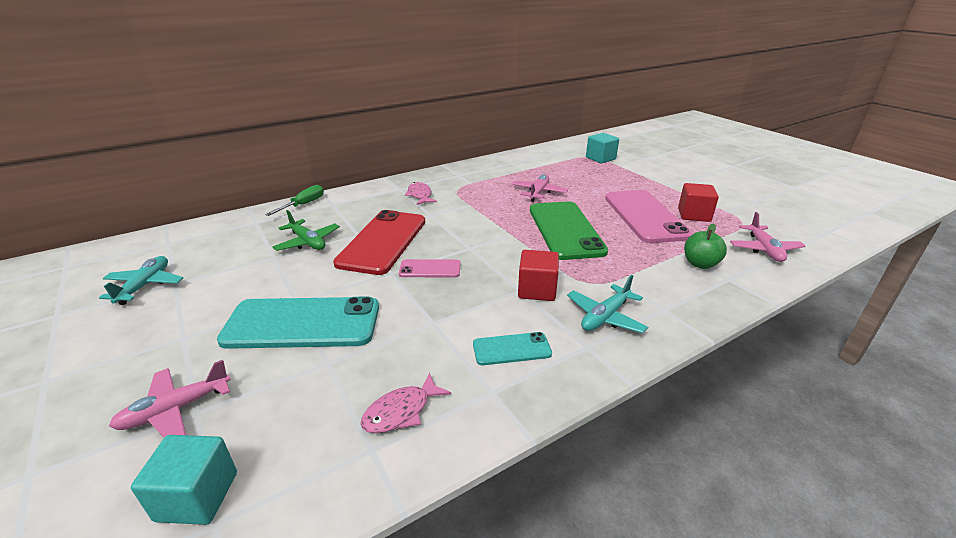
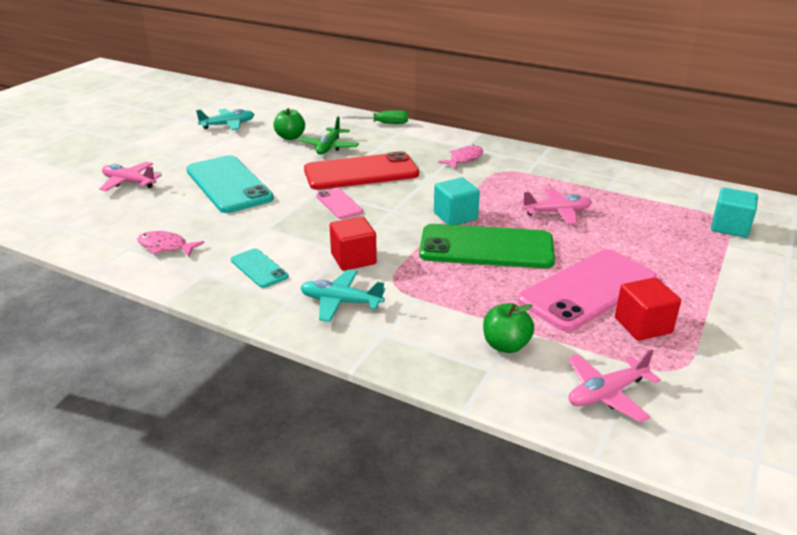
camera: 60 degrees right, 0 degrees up
(197, 496) = (76, 214): turquoise cube -> turquoise cube (455, 216)
(249, 256) = (290, 137): none -> green apple
(565, 230) = (486, 247): green phone -> green phone turned 45 degrees clockwise

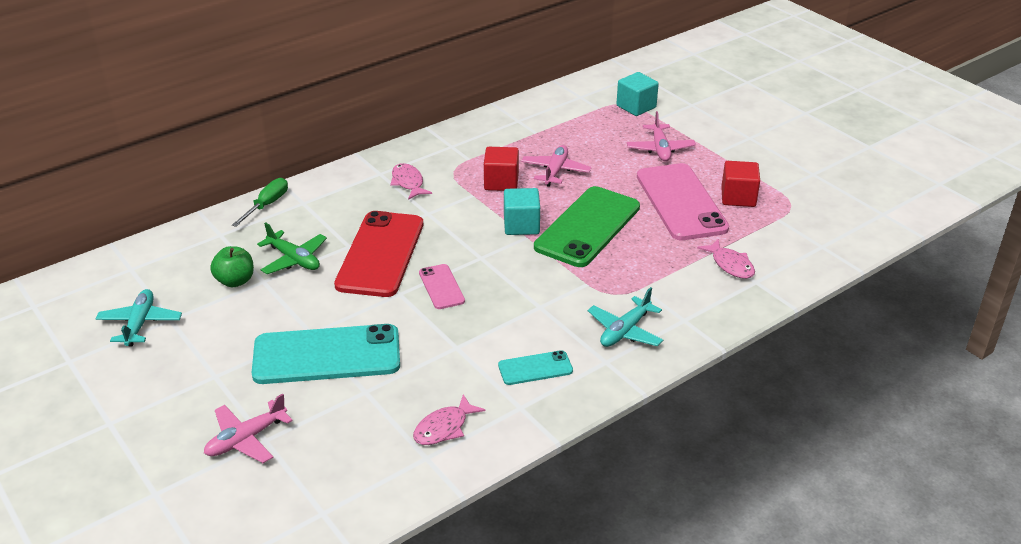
camera: 65 degrees left, 5 degrees up
(339, 204) = (441, 287): pink phone -> pink phone turned 75 degrees clockwise
(353, 259) = (557, 305): red cube -> red cube (501, 182)
(506, 345) = (730, 265): green apple -> pink fish
(606, 393) = (803, 242): pink plane -> pink plane (660, 149)

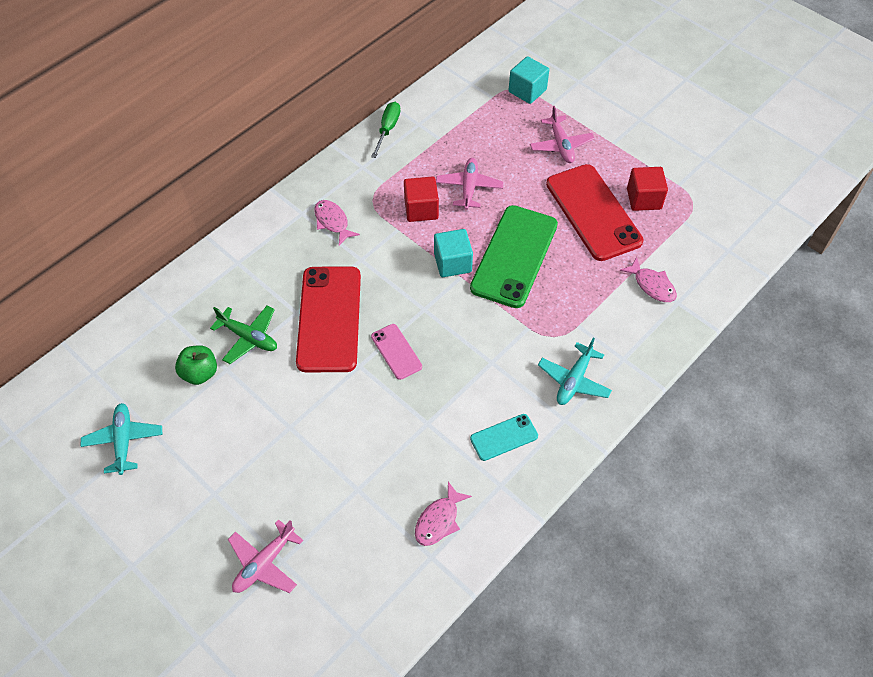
camera: 10 degrees left, 20 degrees up
(267, 205) = (203, 270): green screwdriver -> green screwdriver (387, 129)
(327, 355) = (311, 452): turquoise phone -> none
(681, 202) = (593, 212): pink phone -> red phone

